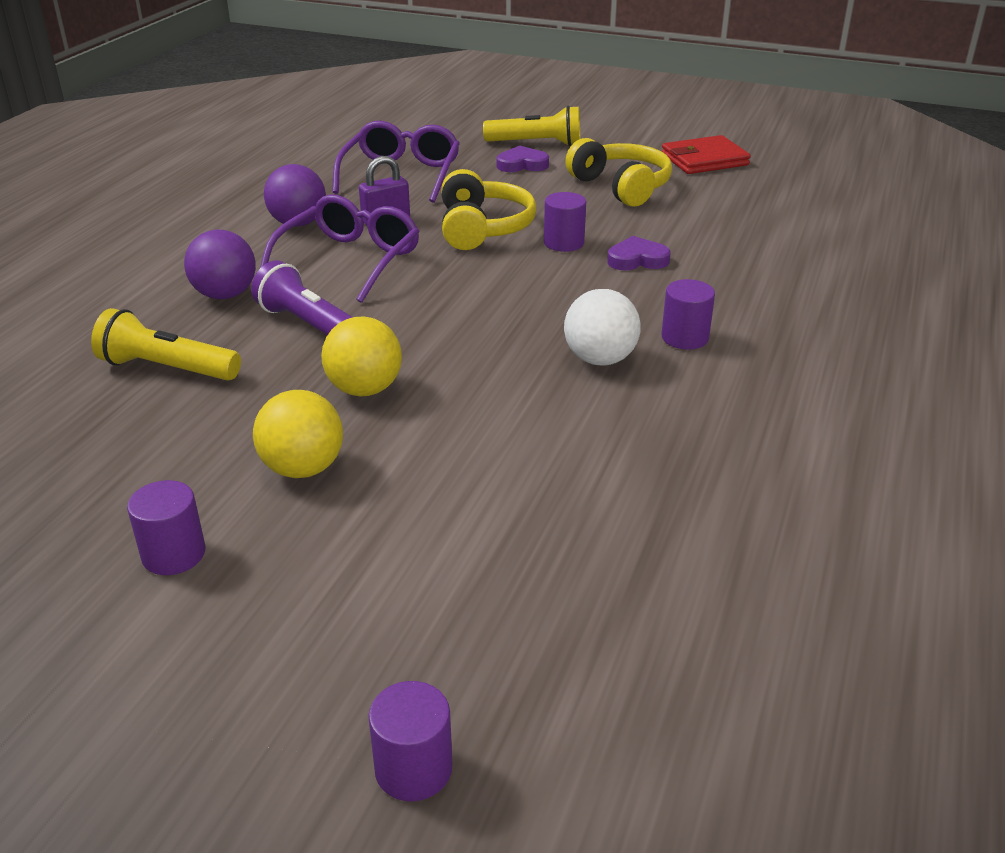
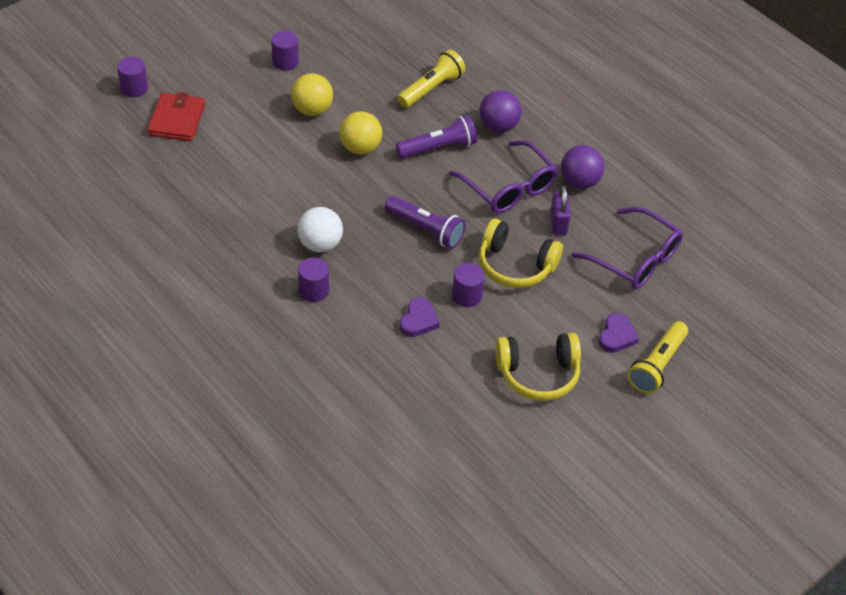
camera: 115 degrees right, 15 degrees up
(484, 293) = (426, 229): none -> purple flashlight
(704, 160) = (560, 459): red wallet -> red wallet (177, 120)

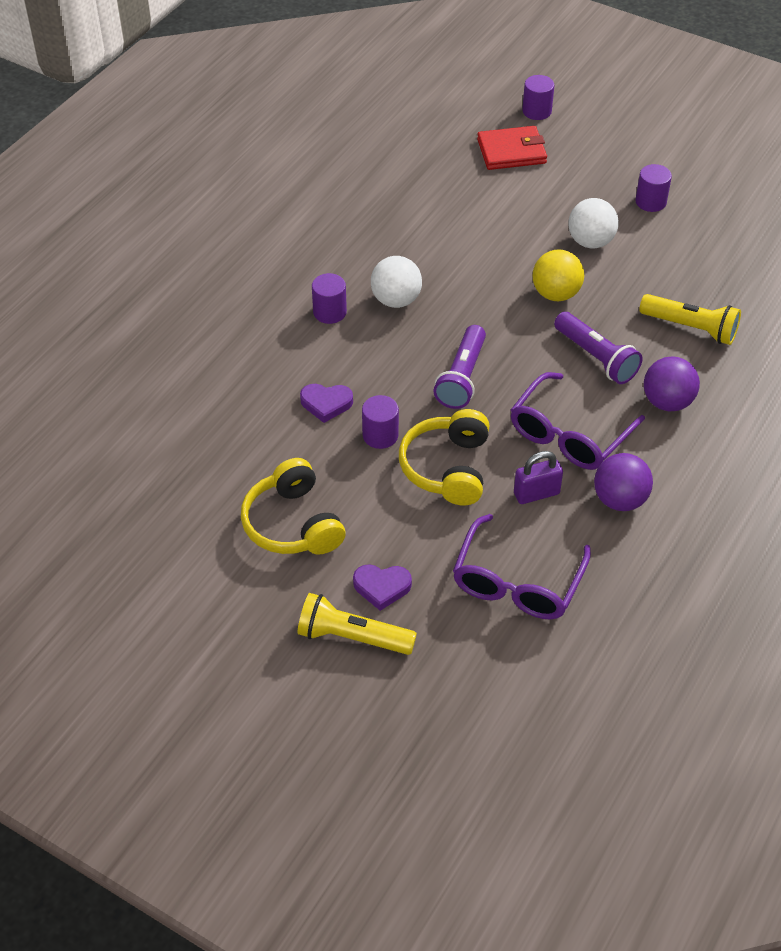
camera: 75 degrees right, 0 degrees up
(312, 109) = (590, 242): yellow ball -> white ball

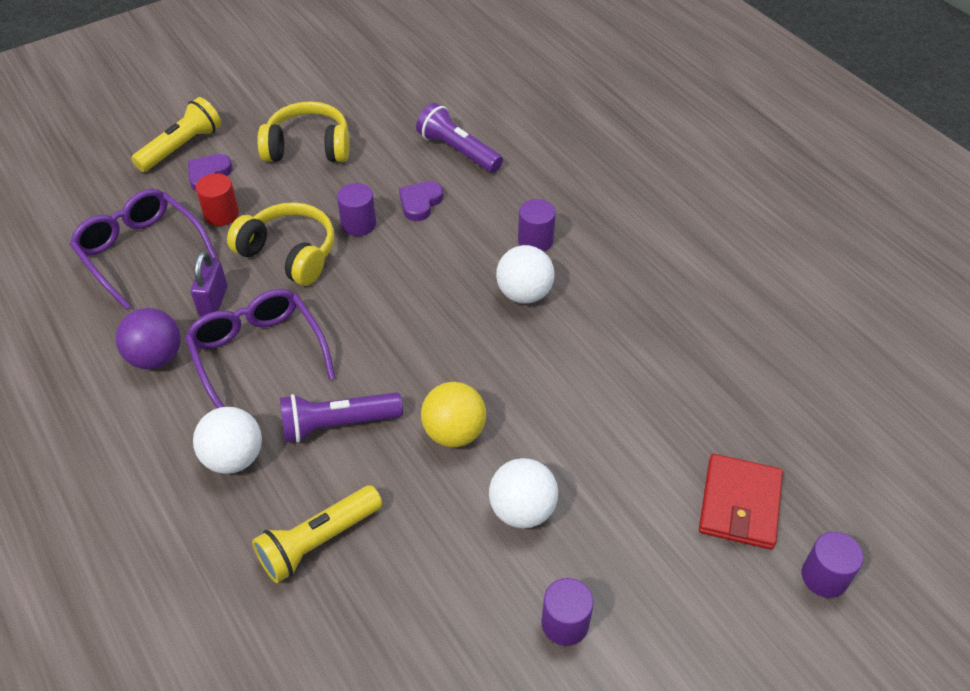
camera: 115 degrees right, 0 degrees up
(430, 545) = (221, 214): none -> red cylinder
(462, 377) = (387, 304): purple flashlight -> purple flashlight (458, 151)
(667, 402) = (234, 458): purple ball -> white ball

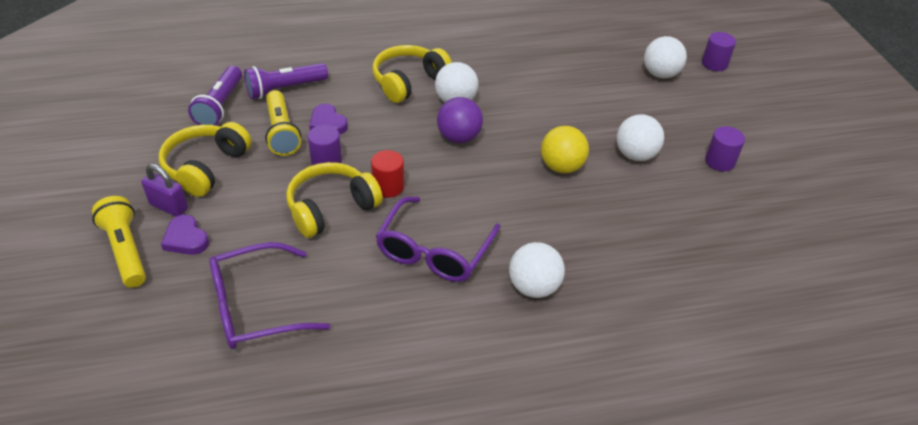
camera: 70 degrees left, 5 degrees down
(156, 357) = (399, 318): purple ball -> purple ball (459, 137)
(213, 301) = (355, 267): purple padlock -> purple padlock (169, 207)
(221, 214) = (248, 240): red cylinder -> red cylinder (388, 187)
(258, 355) = (434, 251): purple glasses -> purple glasses turned 60 degrees counterclockwise
(318, 542) = (627, 256): yellow flashlight -> yellow flashlight (282, 132)
(337, 424) = (528, 222): purple flashlight -> purple flashlight (220, 106)
(535, 240) = (409, 82): purple cylinder -> yellow headphones
(739, 504) = (660, 74): red wallet -> white ball

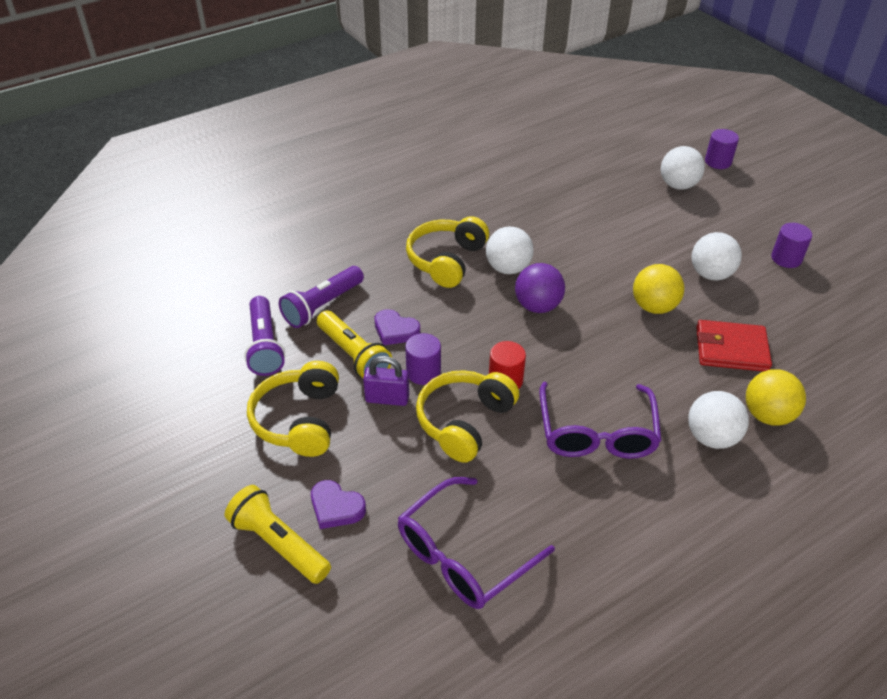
camera: 20 degrees left, 0 degrees up
(169, 207) = (290, 478): purple padlock -> purple padlock (387, 398)
(600, 285) = (767, 415): none -> yellow ball
(607, 221) = (731, 349): none -> red wallet

